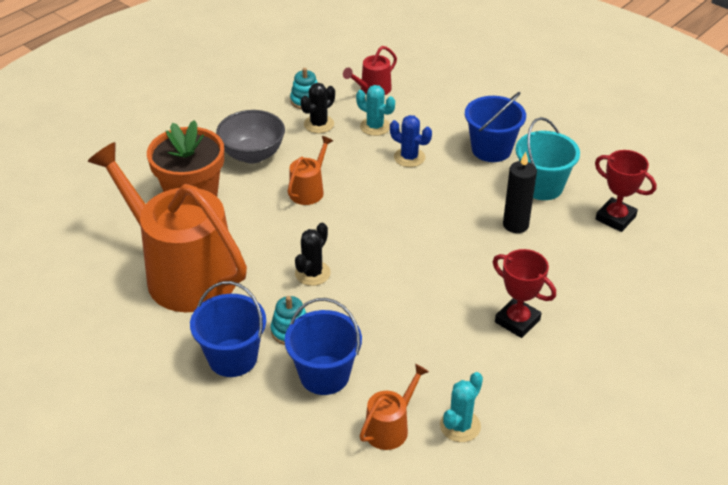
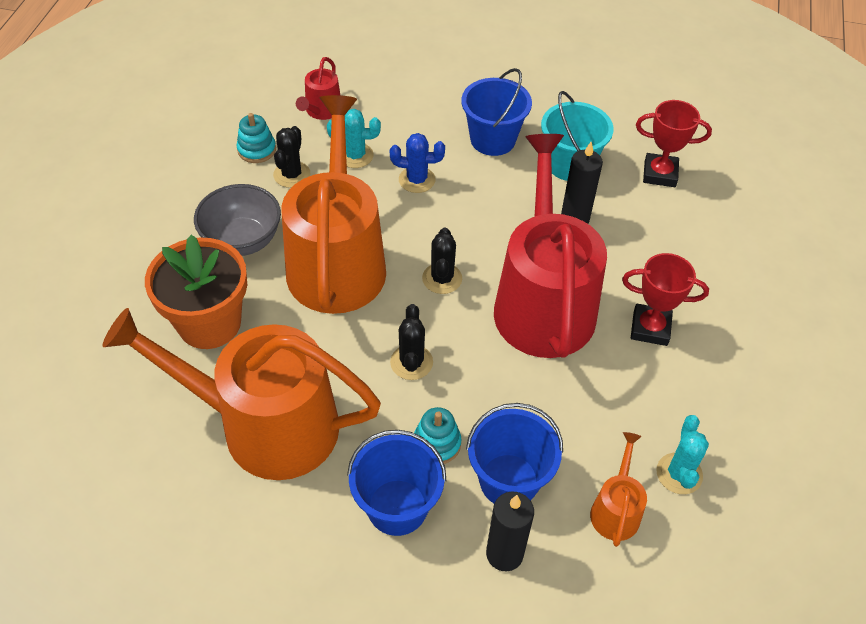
camera: 30 degrees left, 10 degrees up
(285, 418) = (504, 554): none -> black candle
(309, 190) = (337, 261): orange watering can -> orange watering can, size x2.38
(377, 228) = (442, 278): none -> black cactus
(443, 272) = (543, 302): none -> red watering can

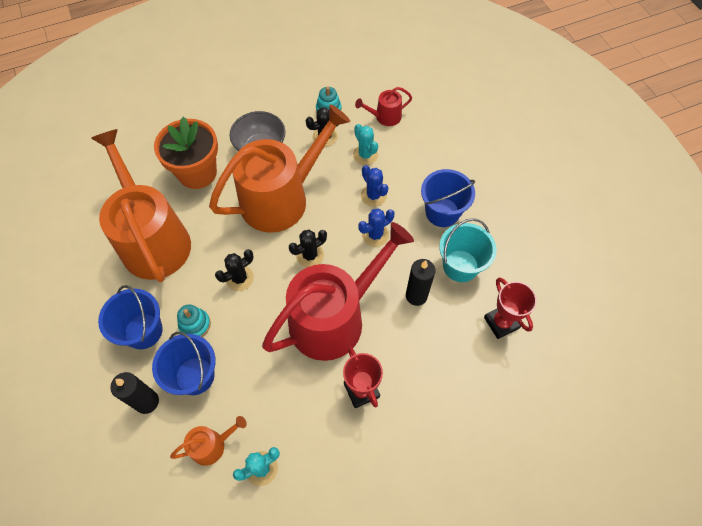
camera: 55 degrees right, 10 degrees up
(469, 208) = (375, 235): none -> blue cactus

